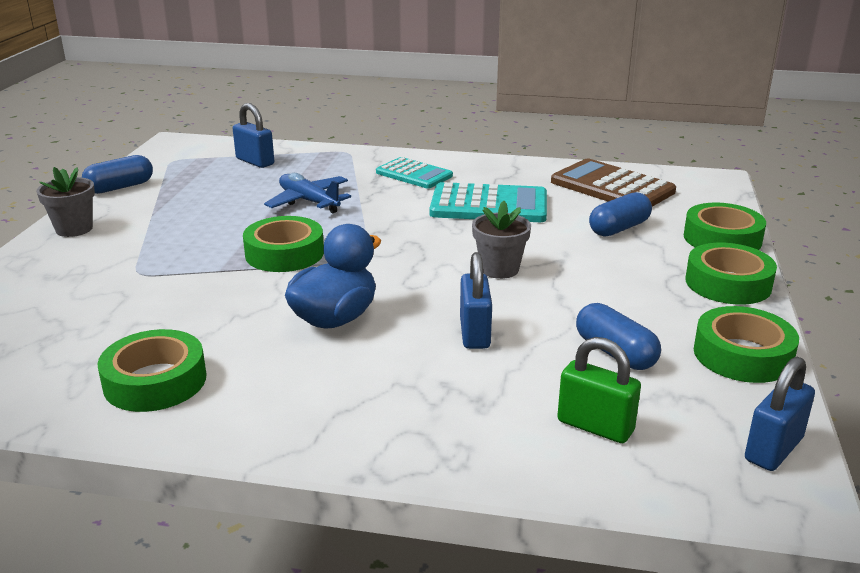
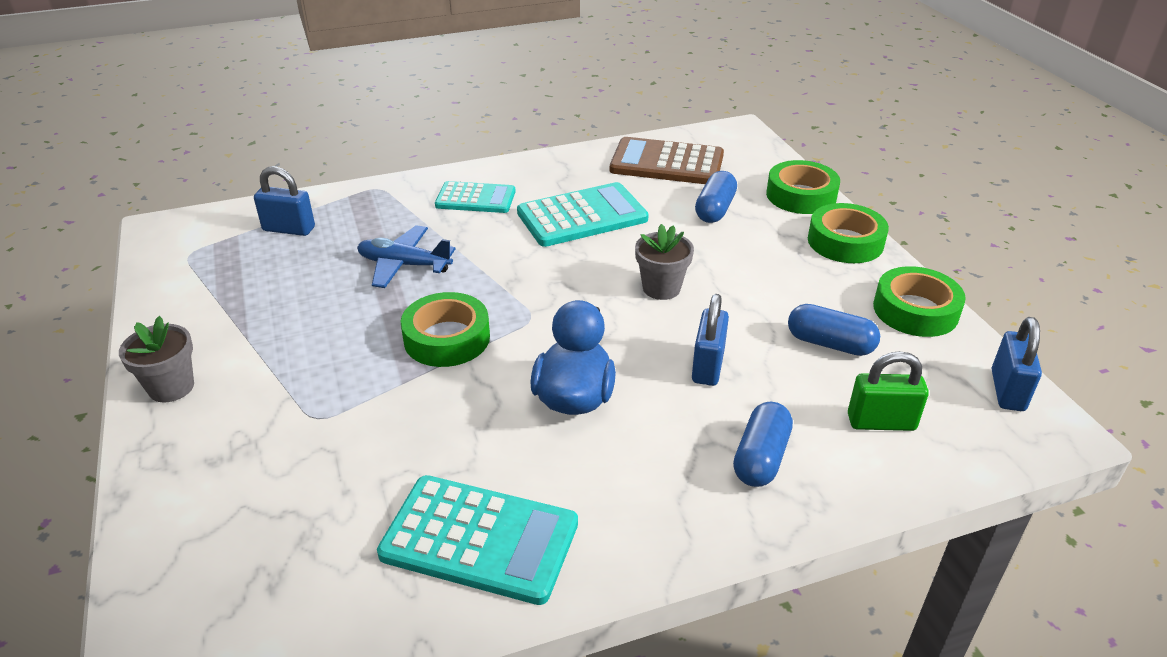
camera: 30 degrees left, 10 degrees up
(120, 187) = (163, 311): blue capsule -> blue capsule (760, 458)
(155, 381) = (480, 539): green tape -> turquoise calculator
(474, 333) = (708, 366): blue padlock -> blue padlock turned 45 degrees clockwise

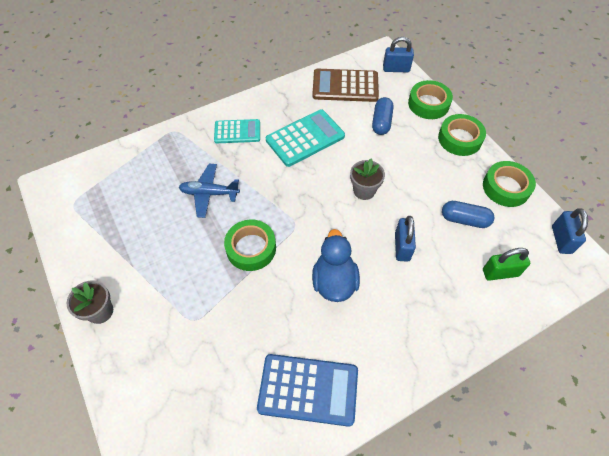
camera: 10 degrees left, 20 degrees up
(289, 229) = (129, 173): blue padlock -> blue padlock (396, 69)
(480, 539) = (308, 389): turquoise calculator -> blue calculator
(760, 458) = (442, 308): blue capsule -> none

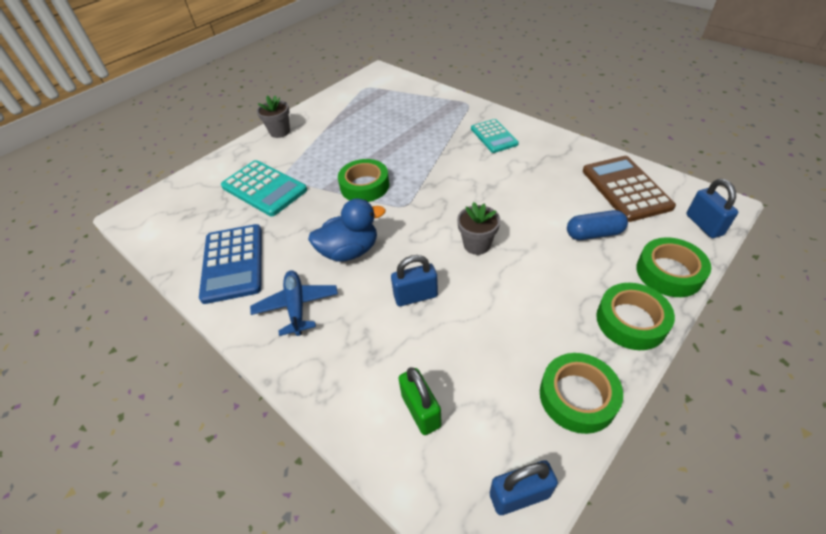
camera: 75 degrees right, 10 degrees down
(209, 193) = (411, 144): blue plane -> blue plane (296, 306)
(305, 138) = (519, 181): turquoise calculator -> turquoise calculator (264, 188)
(464, 220) = (488, 352): blue capsule -> none

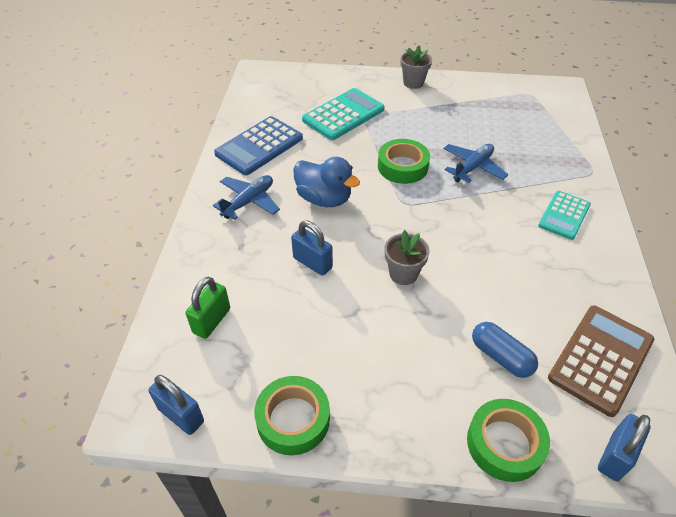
camera: 50 degrees right, 0 degrees up
(264, 188) = (343, 115): turquoise calculator -> turquoise calculator turned 135 degrees counterclockwise
(406, 151) = (472, 168): none -> blue plane
(631, 321) = (409, 431): green tape -> none

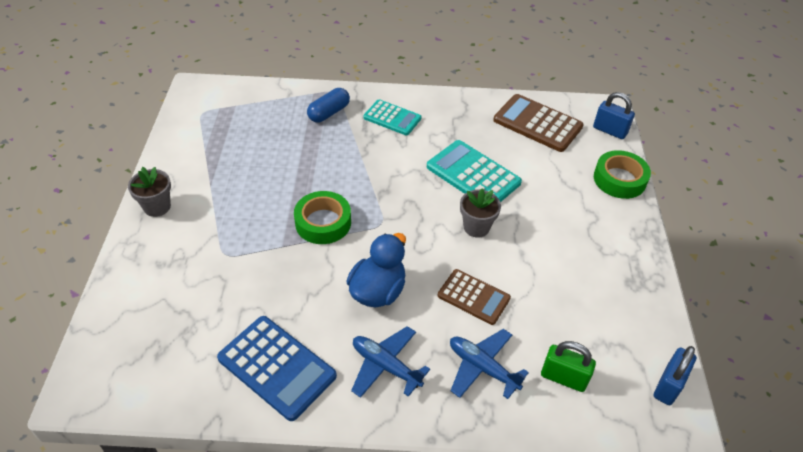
camera: 95 degrees left, 0 degrees up
(293, 419) = (643, 301): green tape -> none
(312, 263) = (473, 297): blue padlock -> brown calculator
(343, 115) = (217, 277): turquoise calculator -> turquoise calculator (473, 175)
(472, 168) = (326, 168): blue plane -> blue plane (482, 368)
(501, 357) = (549, 173): blue capsule -> blue capsule (329, 113)

